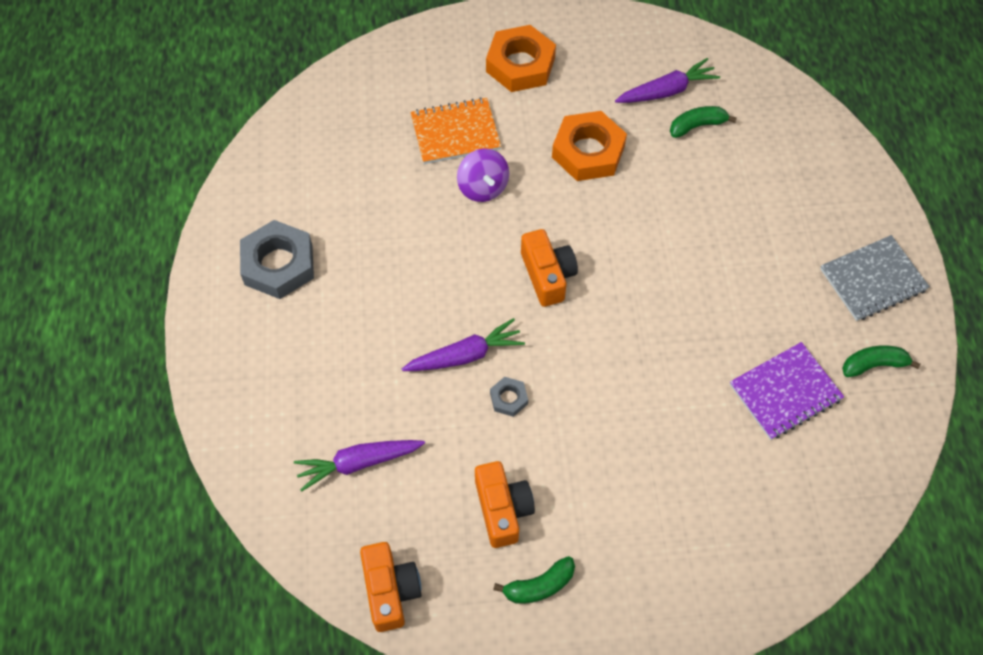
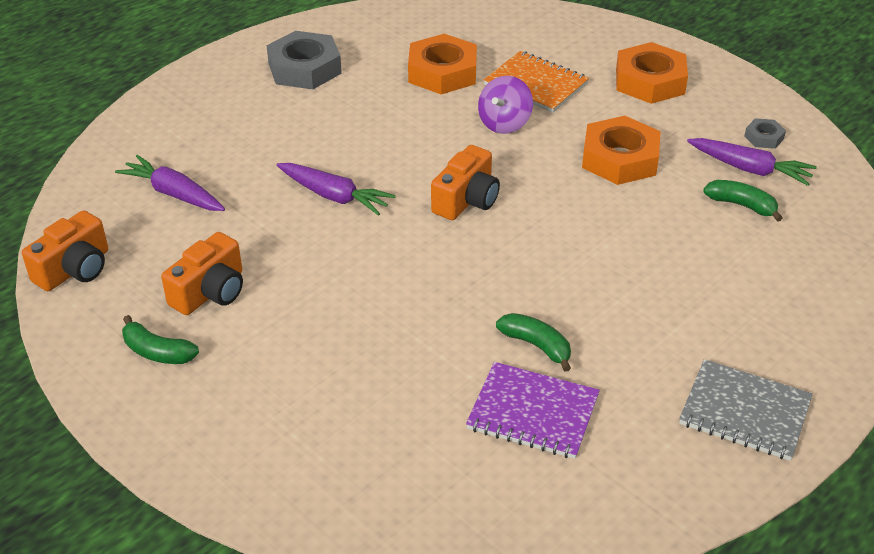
camera: 50 degrees right, 20 degrees down
(380, 178) = (442, 72): none -> orange nut
(508, 398) = (320, 240): grey nut -> grey nut (764, 137)
(873, 365) = (645, 464): green banana -> green banana (536, 345)

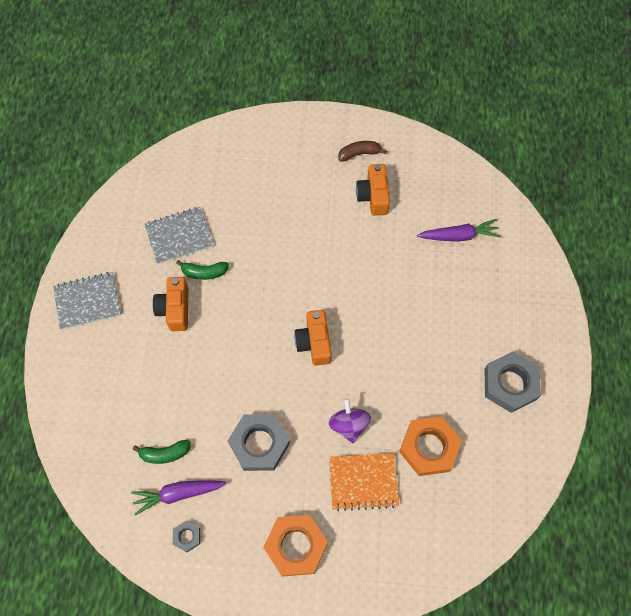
camera: 140 degrees right, 25 degrees up
(75, 269) = (444, 164): orange camera -> orange camera (175, 309)
(157, 352) = (359, 154): green banana -> brown banana
(334, 196) = (382, 294): purple carrot -> none
(533, 412) = (179, 236): purple notebook -> grey notebook
(620, 158) = (259, 444): orange nut -> grey nut

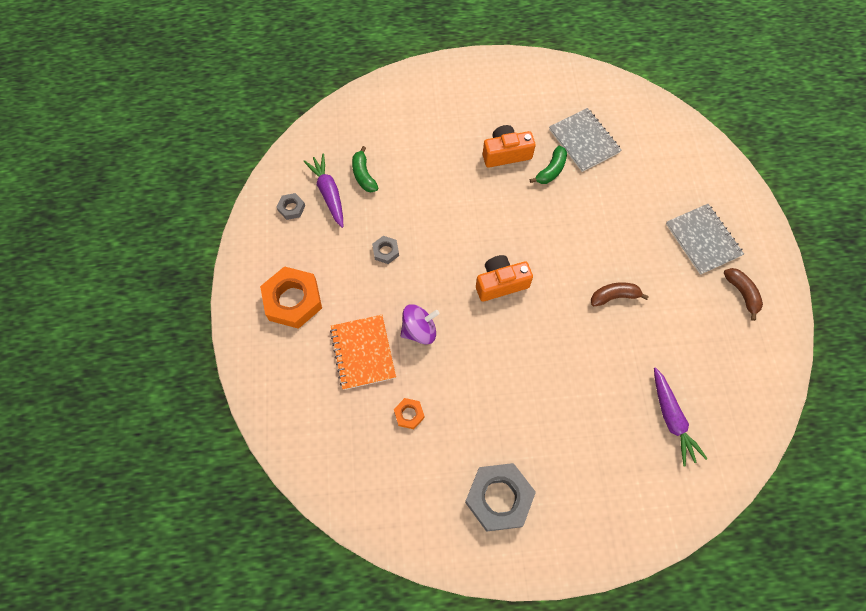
camera: 80 degrees right, 0 degrees up
(87, 301) = (495, 83): grey notebook -> grey notebook (703, 240)
(204, 272) = (551, 170): green banana -> green banana turned 135 degrees counterclockwise
(259, 444) = (385, 251): grey nut -> grey nut, size x0.47
(344, 251) = (614, 296): none -> brown banana
(373, 196) = (692, 316): orange camera -> none
(429, 447) = (409, 414): orange nut -> orange nut, size x0.47

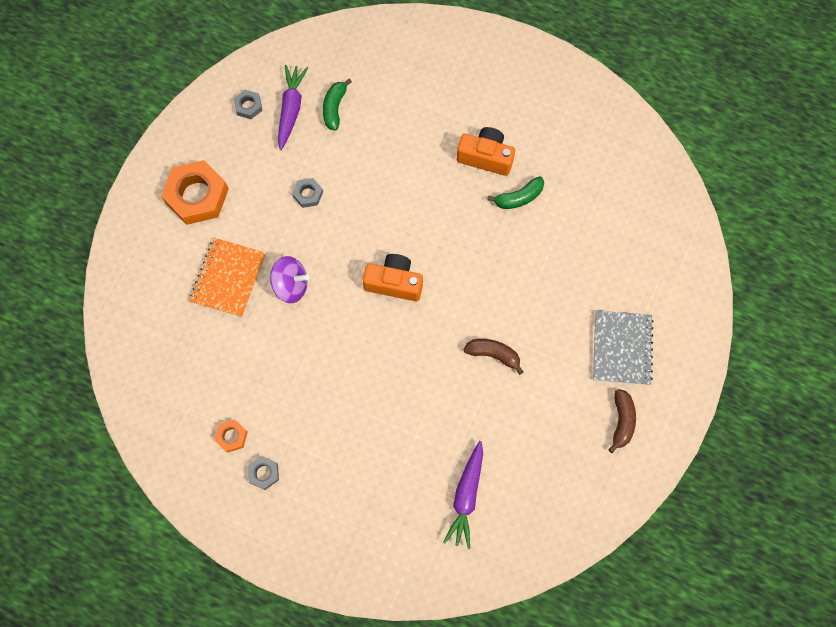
camera: 30 degrees right, 5 degrees up
(409, 414) = (233, 356): orange nut -> orange nut (231, 436)
(499, 498) = (264, 473): grey nut -> grey nut, size x0.47
(584, 141) = (573, 185): grey notebook -> none

